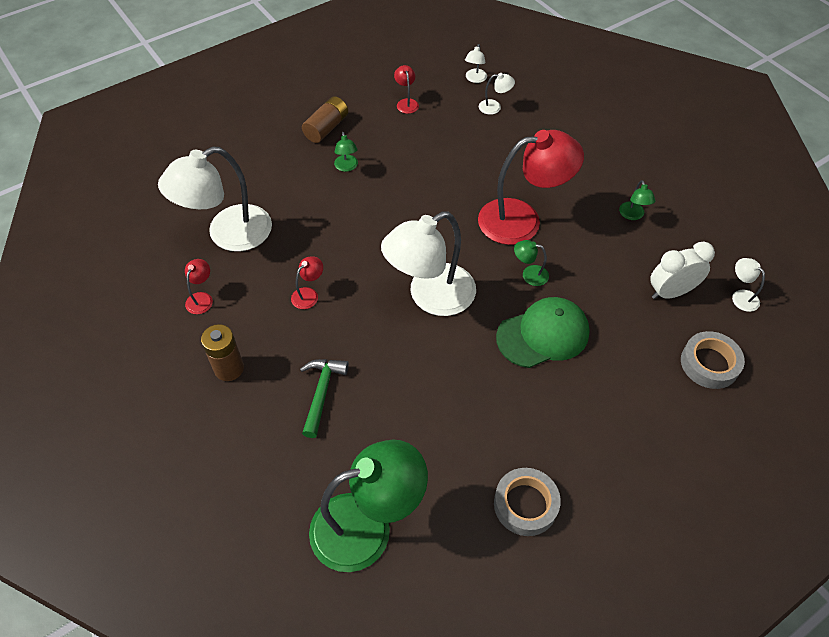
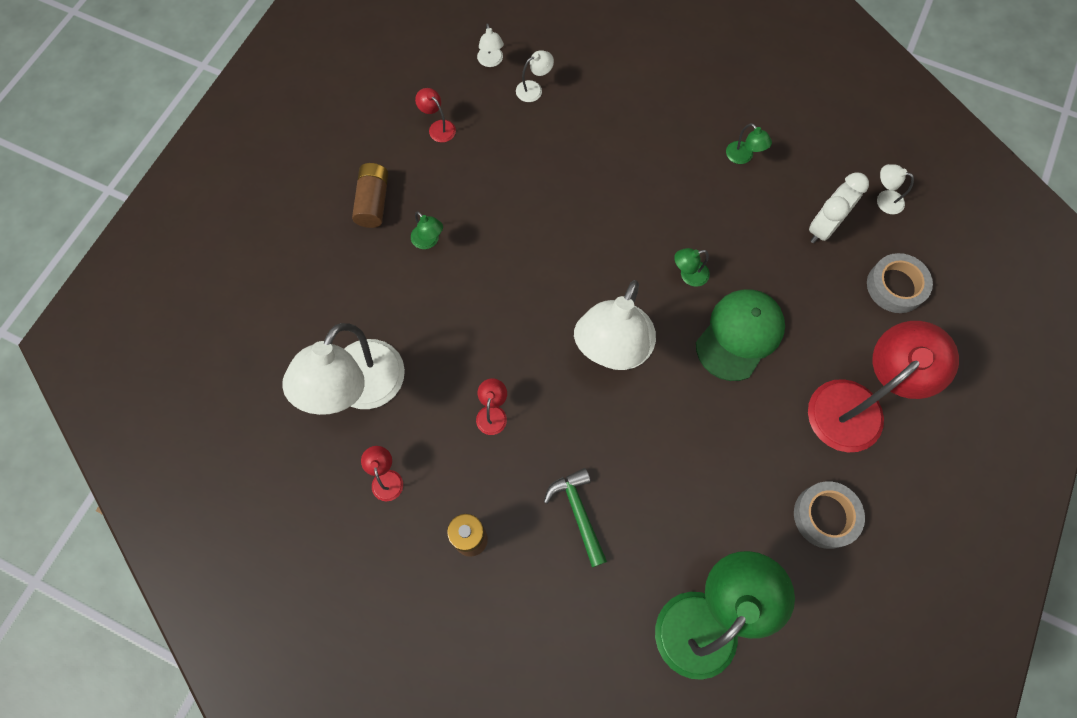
camera: 30 degrees left, 15 degrees up
(522, 219) = (644, 215): red lamp -> red lamp (856, 405)

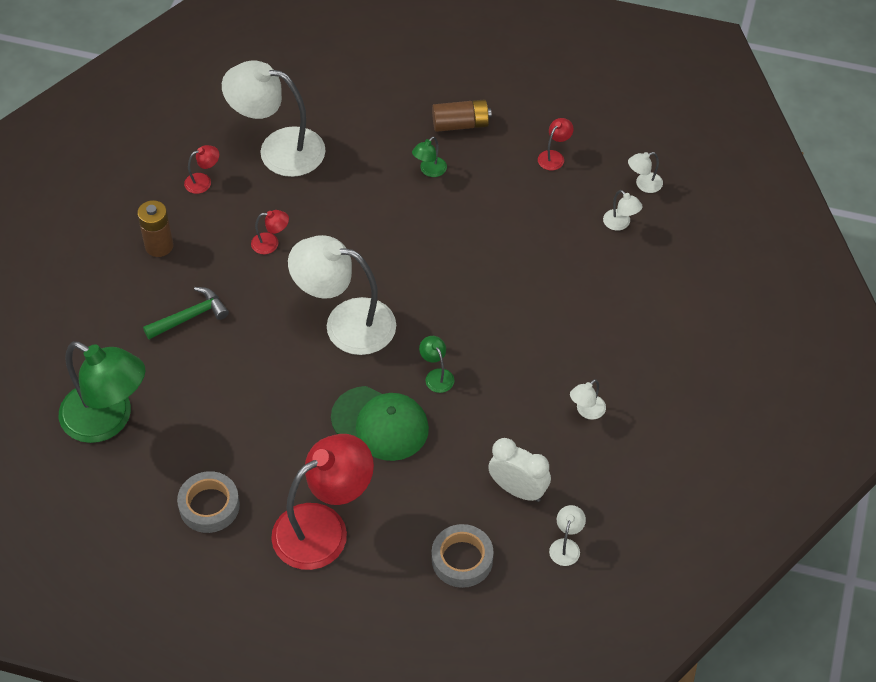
camera: 80 degrees right, 15 degrees down
(743, 157) = (586, 411): green lamp -> white lamp
(856, 405) = (324, 527): red lamp -> red lamp turned 75 degrees counterclockwise

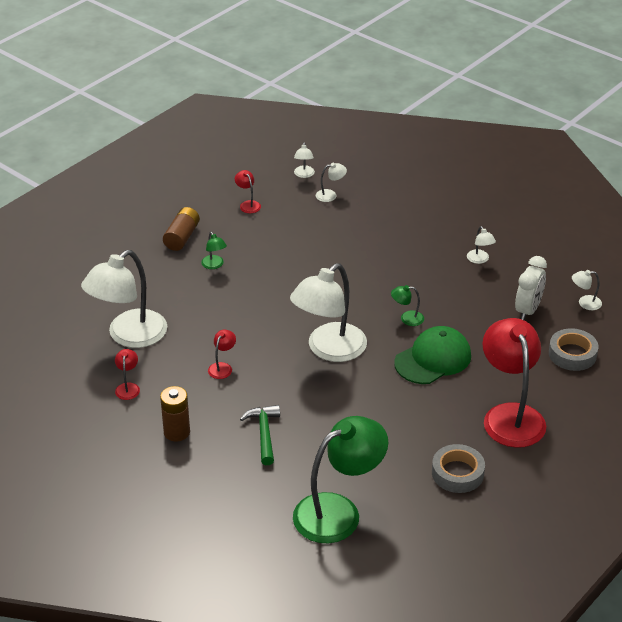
camera: 65 degrees left, 15 degrees down
(518, 490) = (528, 310): white clock -> white clock turned 150 degrees clockwise
(566, 546) = (585, 303): white lamp -> white lamp turned 45 degrees counterclockwise

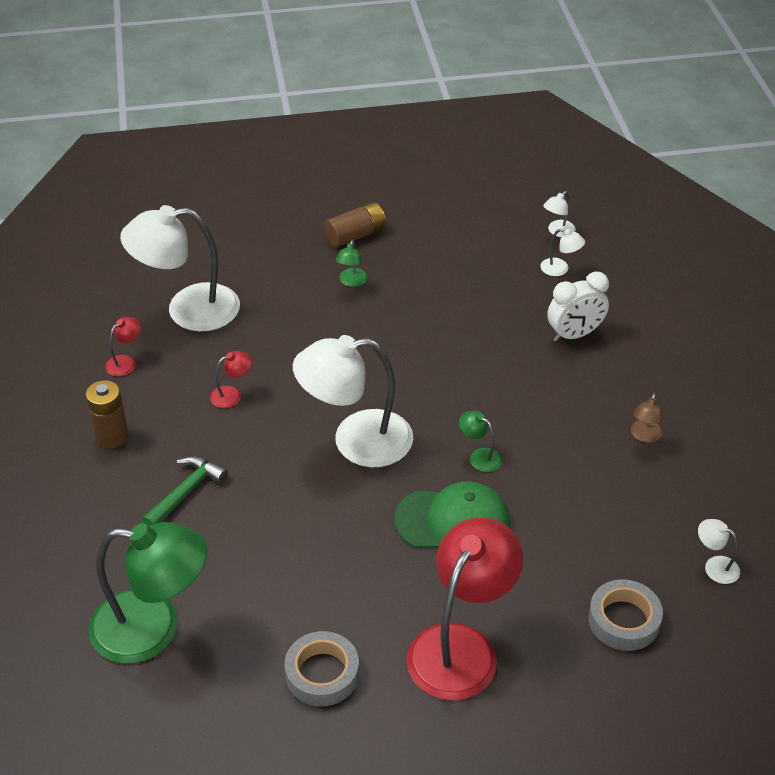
camera: 40 degrees right, 5 degrees up
(248, 204) = (461, 234): red lamp -> none
(479, 260) = (644, 436): white lamp -> brown lamp
(528, 310) = (631, 532): white clock -> white clock (574, 334)

